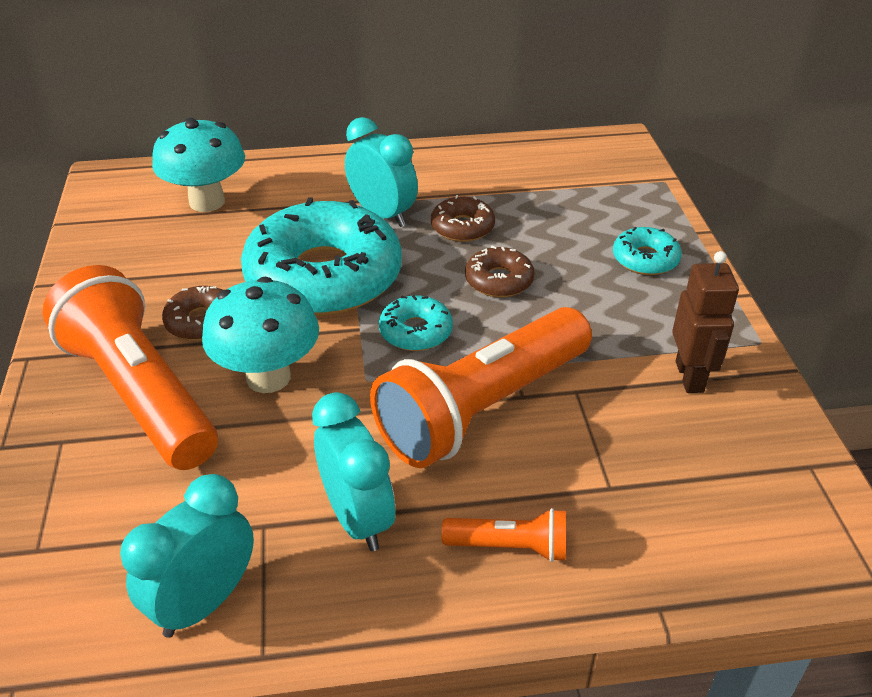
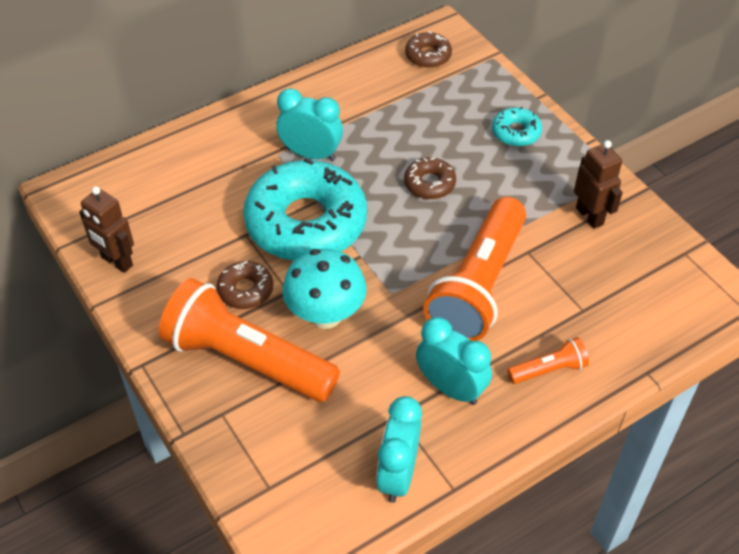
camera: 25 degrees left, 10 degrees up
(96, 252) = (116, 262): none -> brown robot
(207, 202) = (167, 186): turquoise mushroom -> none
(416, 331) = (400, 244): turquoise donut -> none
(462, 227) = (376, 146): brown donut -> brown donut (428, 56)

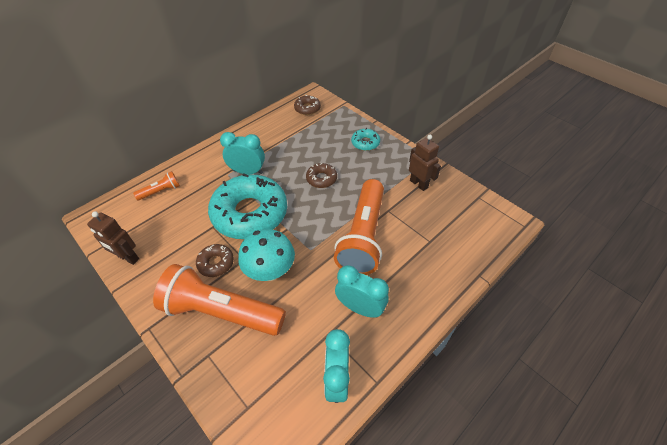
camera: 10 degrees left, 0 degrees up
(548, 370) = (419, 284): orange flashlight -> orange flashlight (161, 191)

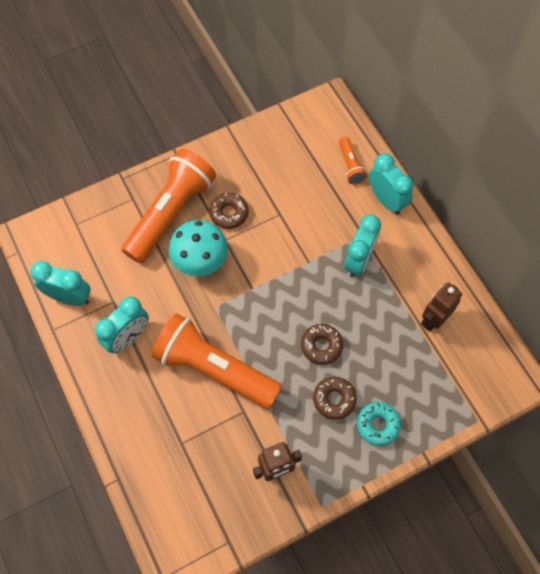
camera: 105 degrees right, 15 degrees up
(128, 258) = (262, 137): brown robot -> brown robot (433, 320)
(193, 166) = (386, 200): none -> turquoise clock
(250, 213) = (287, 254): turquoise donut -> none
(307, 108) = (479, 363): brown donut -> brown donut (334, 399)

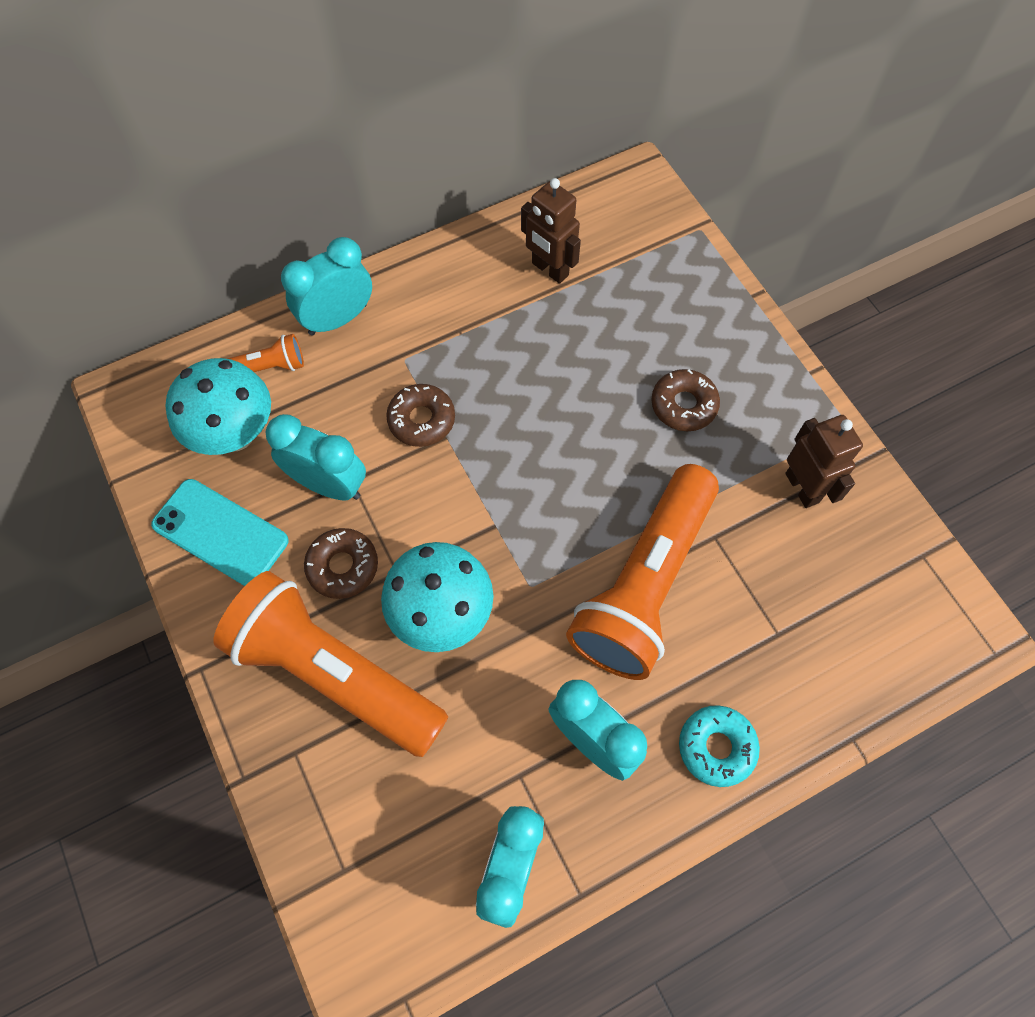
camera: 90 degrees left, 0 degrees up
(249, 155) = (220, 533): none -> turquoise phone
(307, 155) = (235, 434): none -> turquoise mushroom
(321, 346) = (596, 420): brown donut -> brown donut (421, 420)
(358, 261) = (447, 363): turquoise clock -> turquoise clock (328, 484)
(378, 425) = (718, 349): turquoise donut -> turquoise donut (716, 747)

